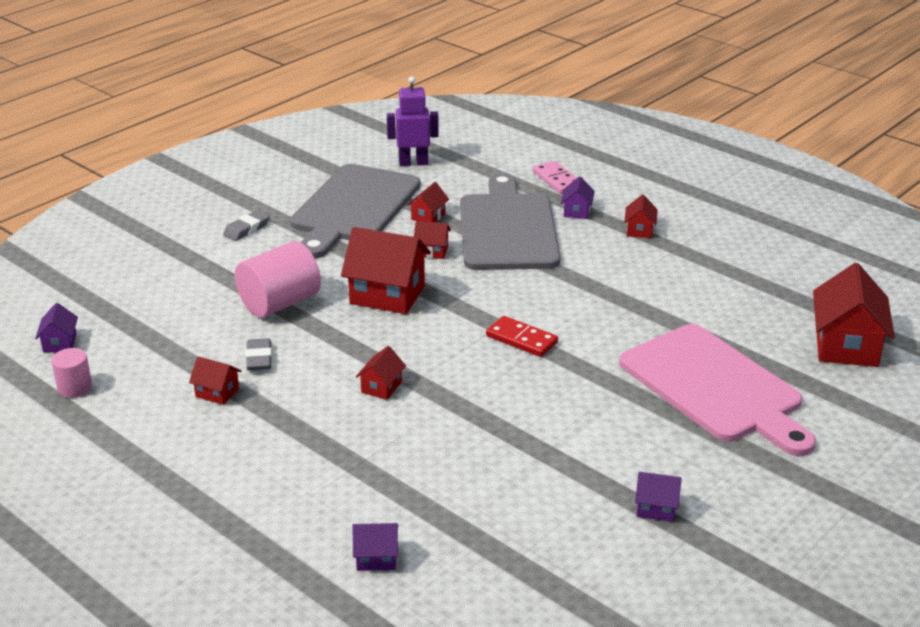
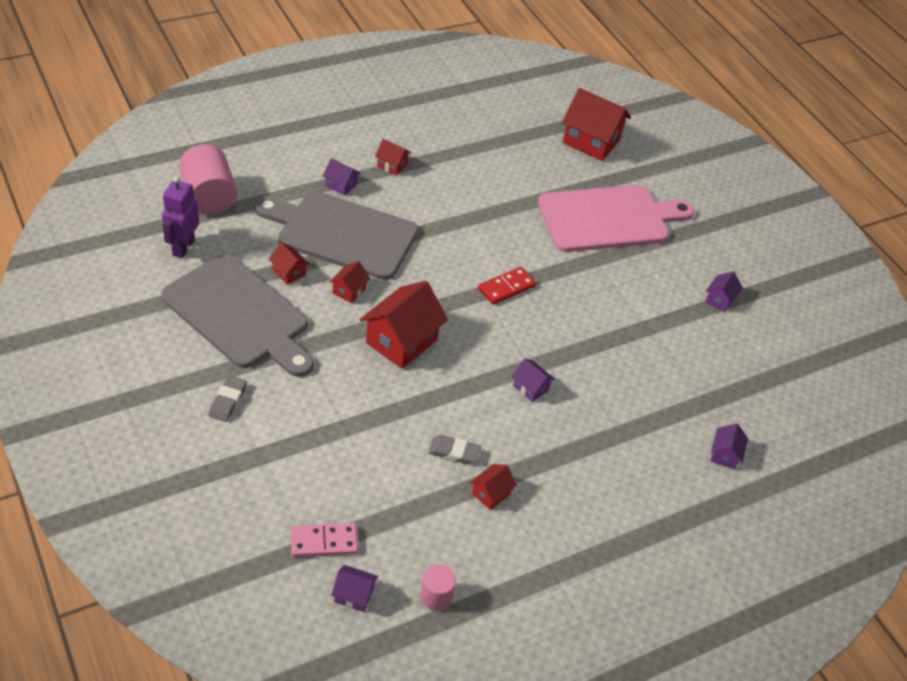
camera: 75 degrees left, 15 degrees up
(247, 229) = (227, 401): grey eraser -> grey eraser turned 45 degrees clockwise
(280, 303) = (375, 414): pink cylinder -> pink cylinder (209, 197)
(381, 387) = (530, 388): red house -> purple house
(557, 180) = (282, 175): pink domino -> pink domino (324, 542)

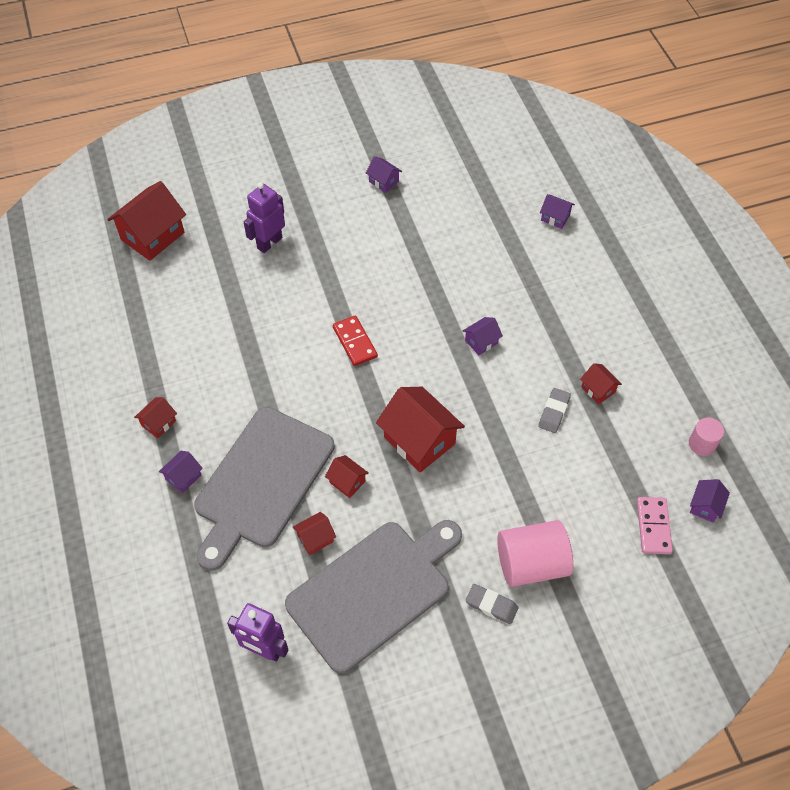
camera: 75 degrees left, 10 degrees up
(209, 197) = (182, 620): pink cylinder -> pink cylinder (531, 563)
(608, 219) = (269, 243): pink cutting board -> purple robot

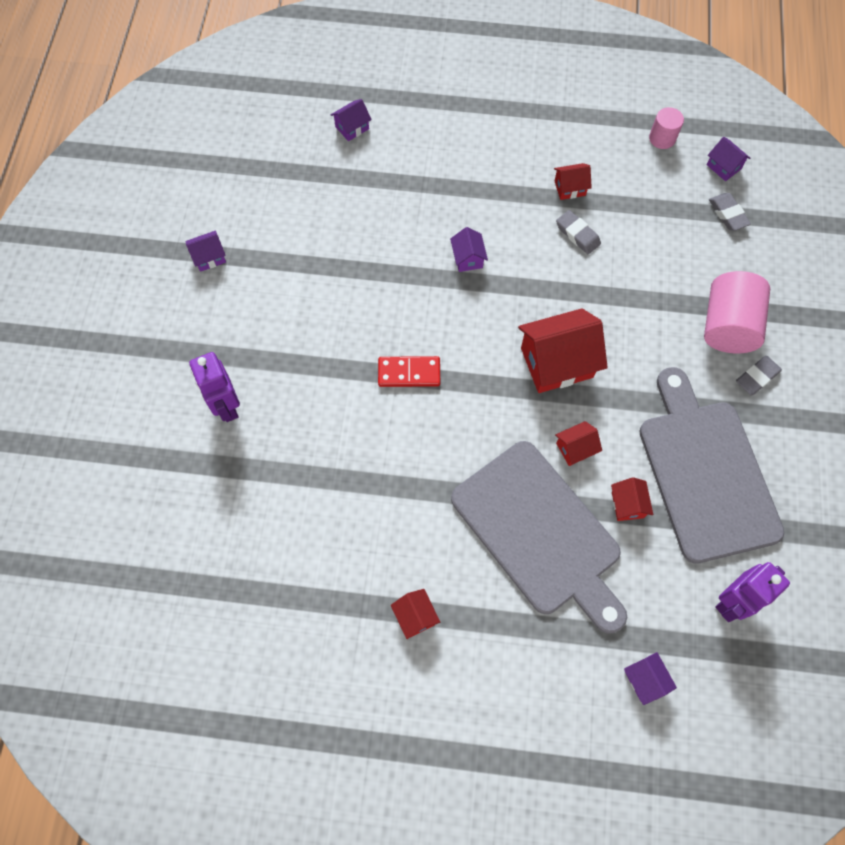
camera: 65 degrees left, 10 degrees up
(152, 236) = (138, 532): red house -> none
(183, 477) = (498, 613): purple house -> purple house (645, 680)
(653, 526) = (728, 214): pink domino -> grey eraser

